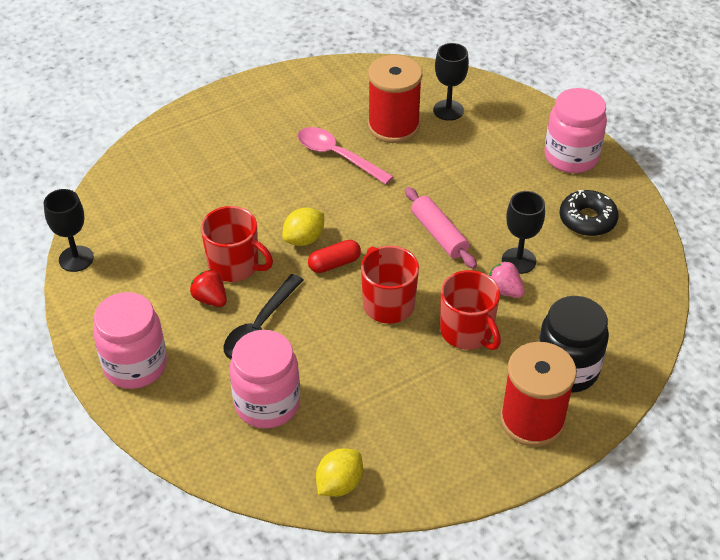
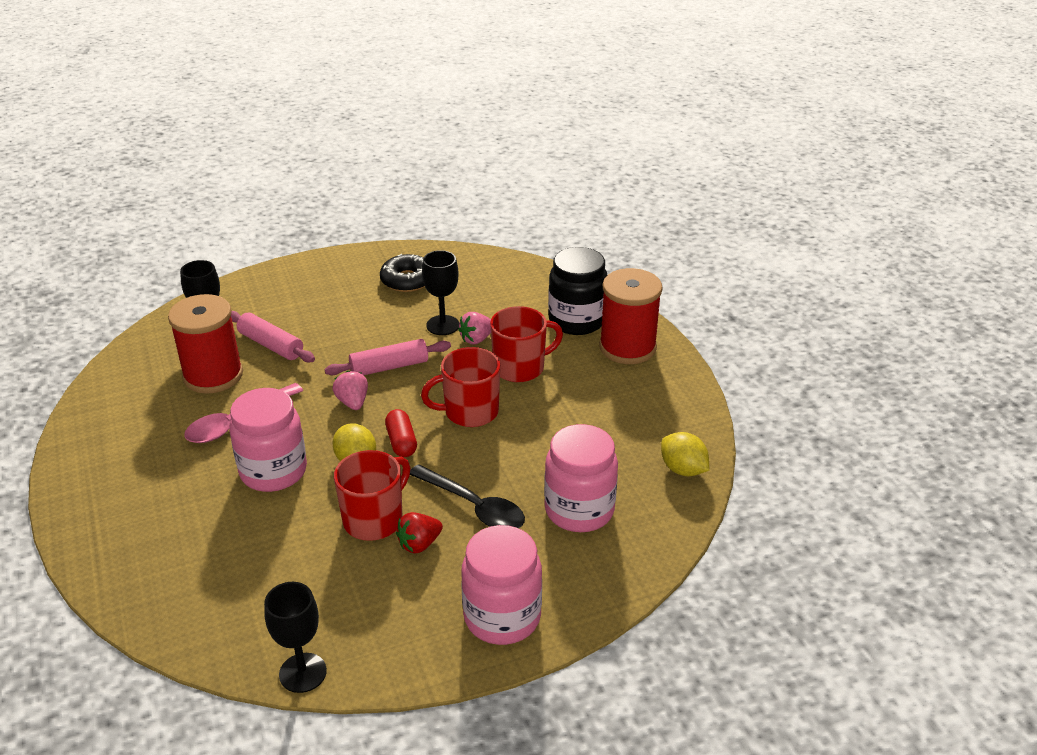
camera: 80 degrees left, 10 degrees down
(380, 220) = (352, 402): none -> pink strawberry
(447, 149) = (271, 345): none -> pink rolling pin
(571, 157) = (323, 275): pink jar -> pink jar (273, 471)

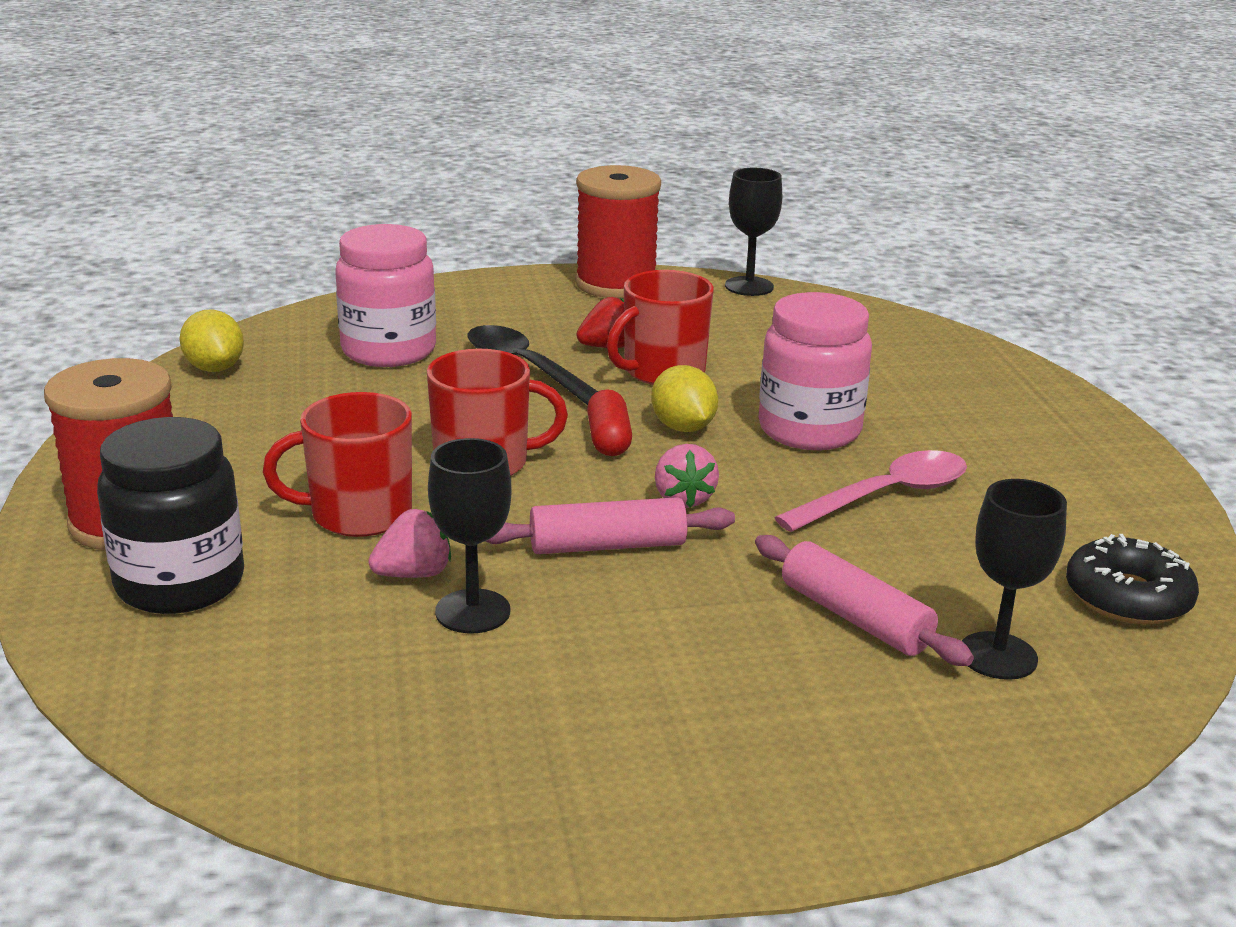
camera: 170 degrees left, 10 degrees down
(213, 375) = (959, 573): red spool -> red spool (616, 284)
(407, 280) = (519, 740): black donut -> black donut (1127, 597)
(502, 617) = (531, 294): pink jar -> none

